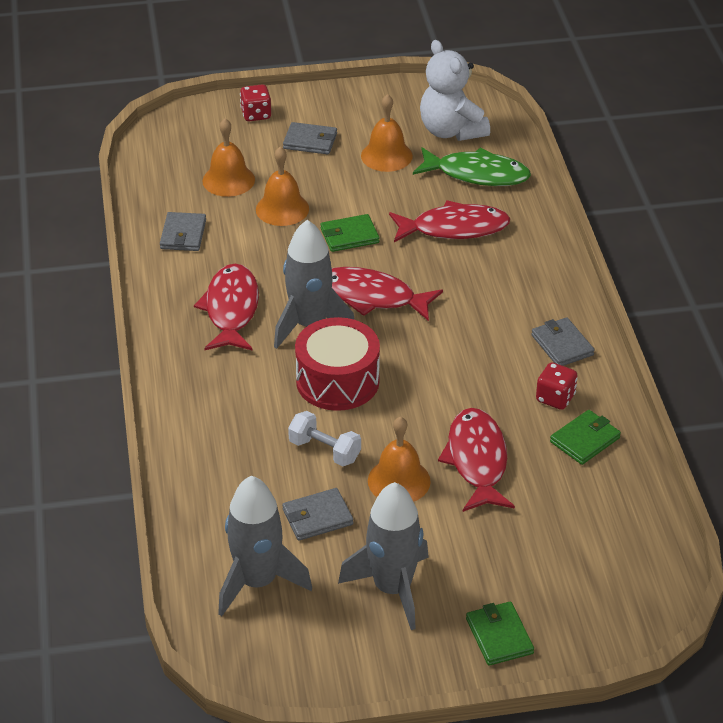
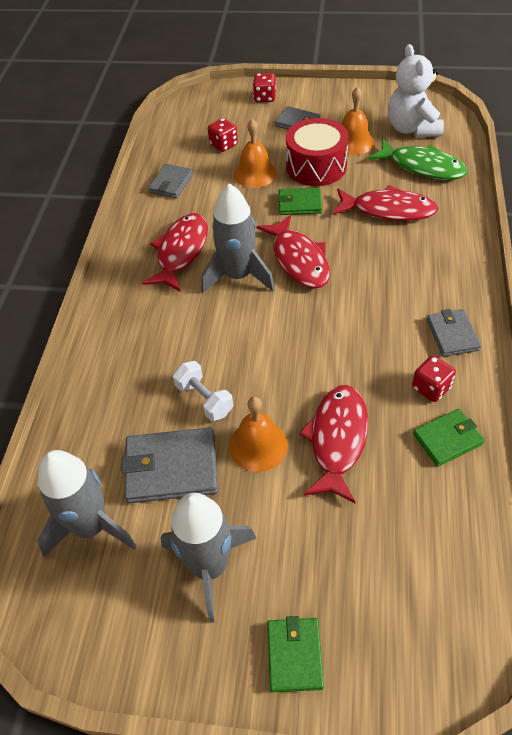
camera: 20 degrees right, 10 degrees up
(228, 180) = (223, 145): orange bell -> red dice
(317, 517) = (171, 468): grey wallet -> grey wallet, size x1.60
(337, 381) = (241, 333): red drum -> red drum (316, 166)
(372, 297) = (299, 260): red fish -> red fish turned 150 degrees counterclockwise

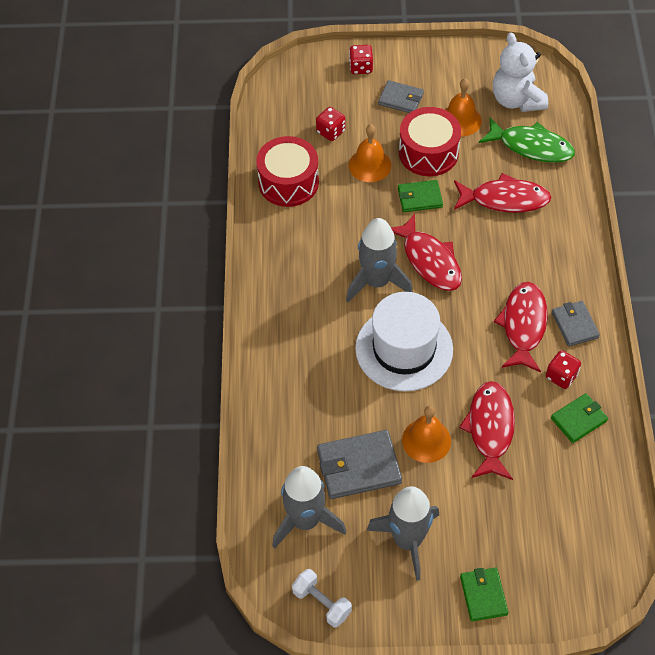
camera: 10 degrees left, 5 degrees up
(171, 183) = (288, 182): grey wallet -> red drum
(181, 252) = (317, 260): red fish -> red fish (523, 325)
(204, 399) = (372, 404): white dumbbell -> white dumbbell (322, 603)
(253, 343) = (404, 349): none -> white hat

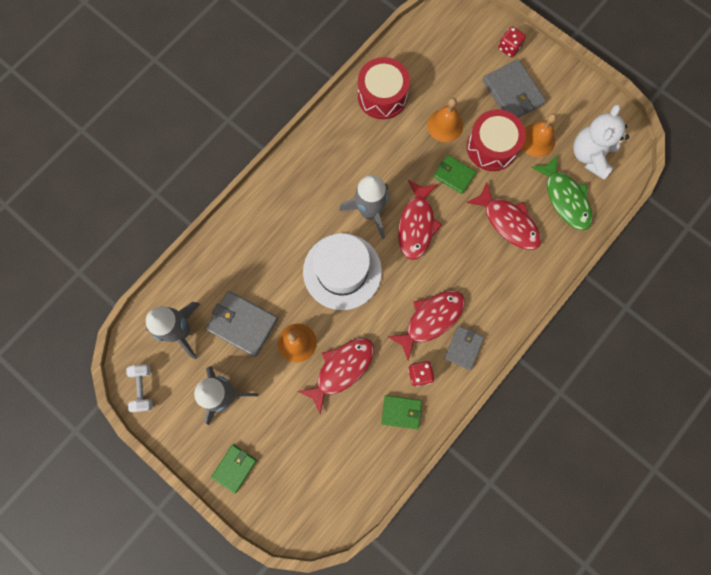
camera: 40 degrees right, 20 degrees up
(330, 132) = (443, 81): red dice -> none
(401, 99) = (512, 92): grey wallet -> grey wallet, size x1.60

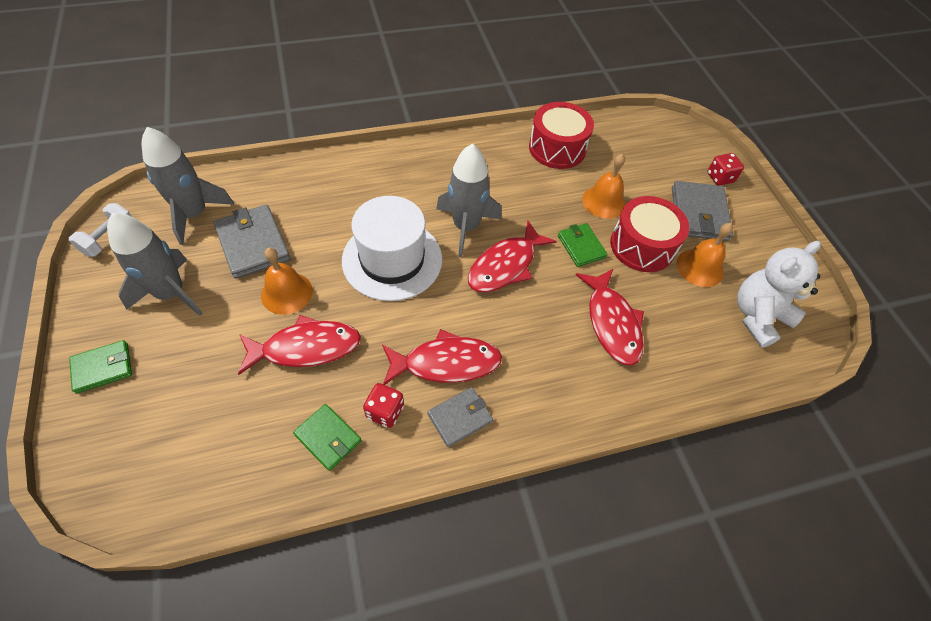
camera: 30 degrees right, 20 degrees down
(565, 198) = (699, 340): green fish -> none

